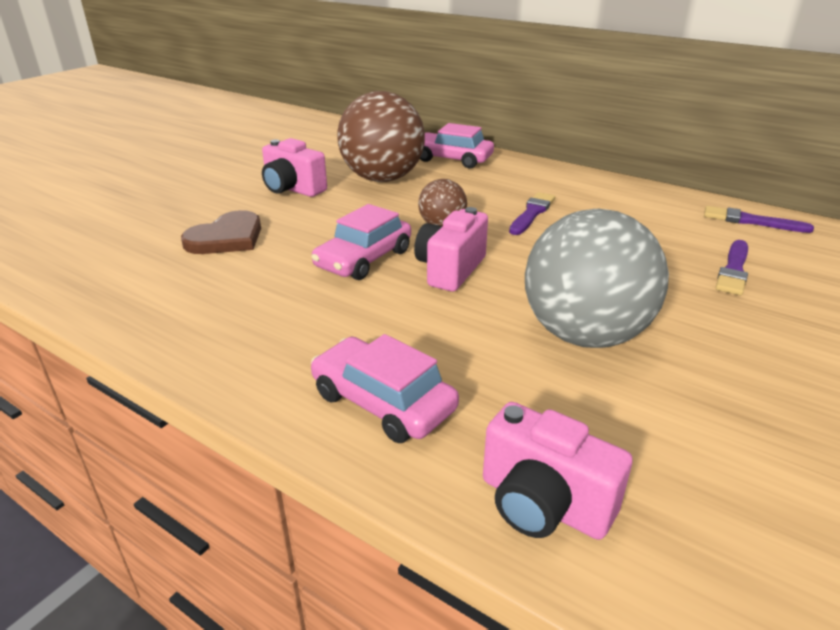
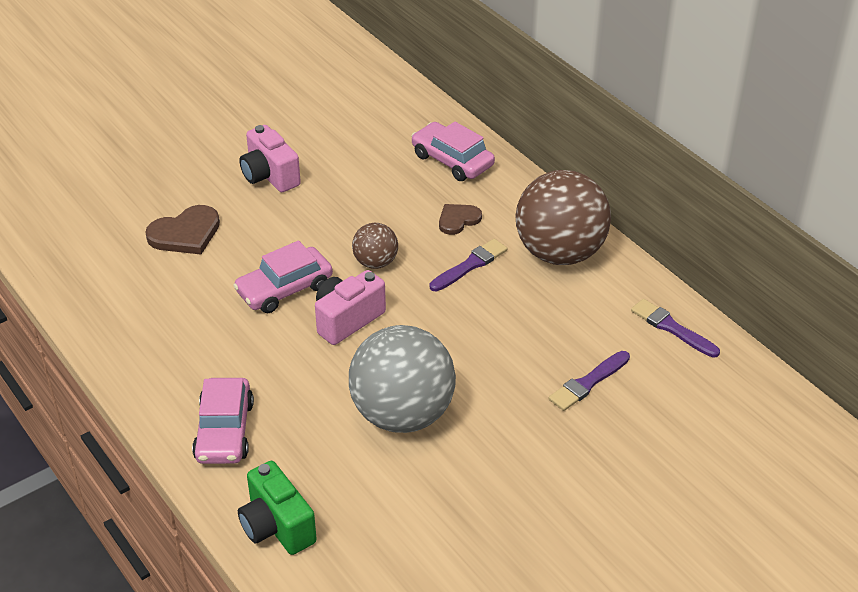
camera: 20 degrees right, 10 degrees up
(382, 179) = (362, 178): brown ball -> brown ball (560, 253)
(383, 402) = (224, 431): pink car -> pink car turned 150 degrees counterclockwise
(492, 189) = (458, 220): none -> brown heart
(543, 504) = (276, 526): pink camera -> green camera

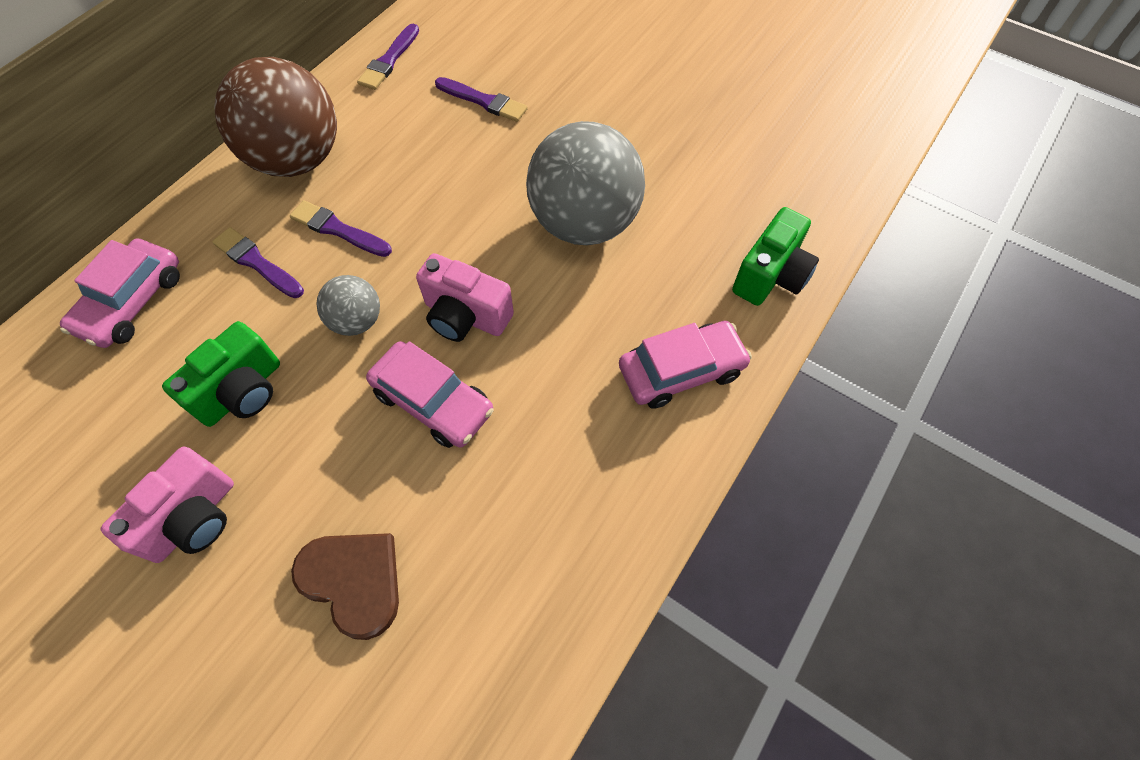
camera: 110 degrees left, 20 degrees up
(348, 203) = (242, 392): none -> green camera
(375, 262) = (357, 321): brown ball -> grey ball
(458, 220) = (257, 262): brown heart -> purple brush

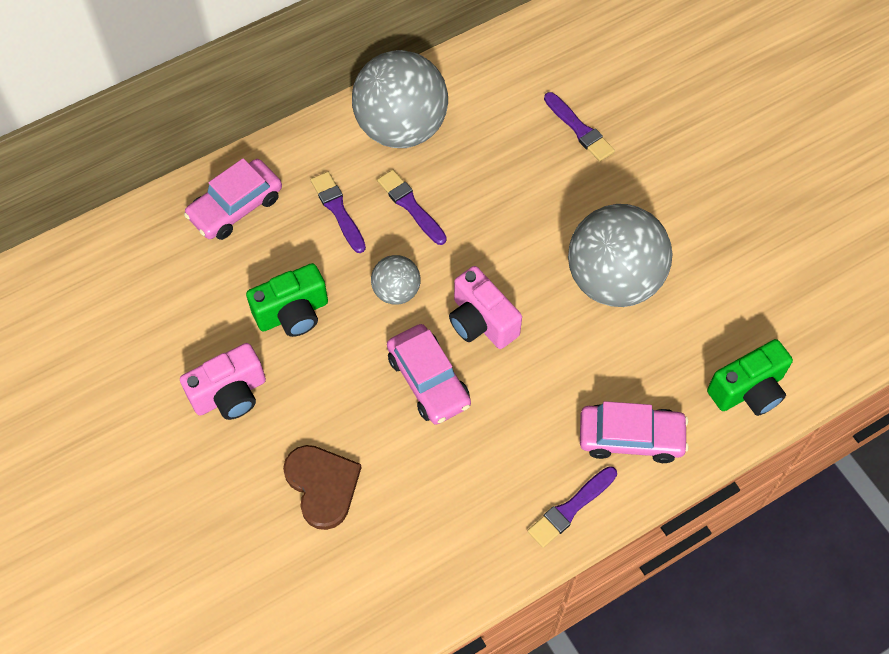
camera: 25 degrees right, 0 degrees up
(298, 159) = (401, 128): brown ball -> grey ball
(389, 60) = (514, 56): purple brush -> purple brush (570, 508)

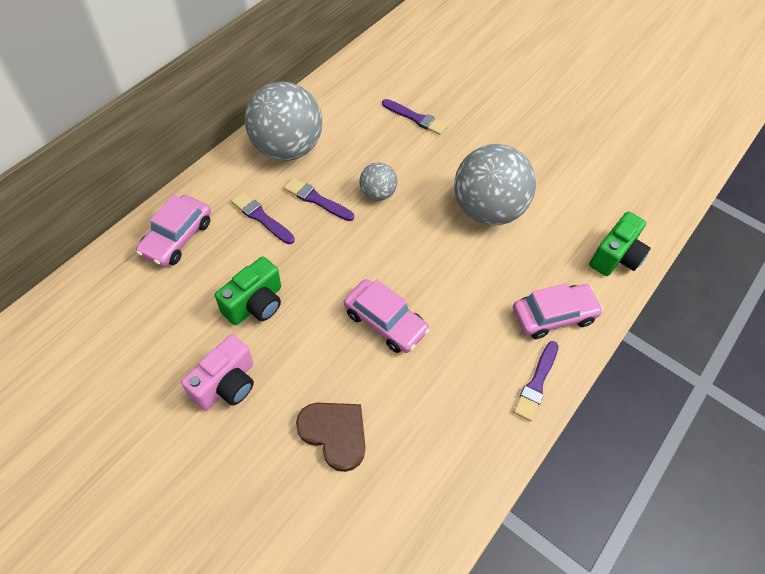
camera: 25 degrees left, 5 degrees down
(396, 291) = (331, 263): grey ball -> grey ball (377, 193)
(481, 322) = (406, 266): pink camera -> none

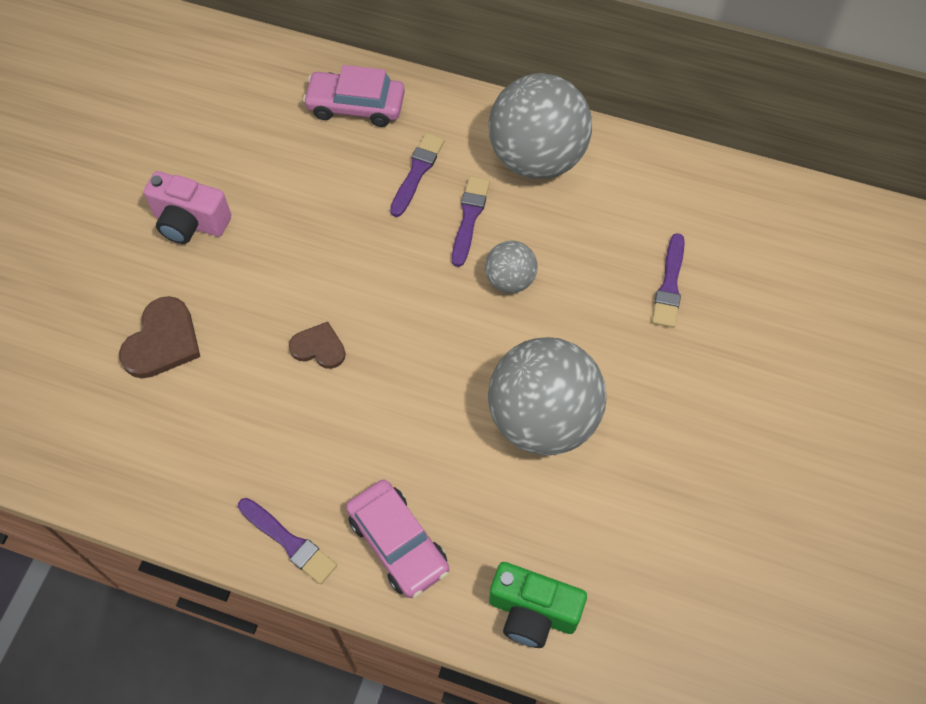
camera: 75 degrees right, 5 degrees up
(255, 304) = (296, 211): green camera -> none
(385, 322) = (319, 347): pink car -> brown heart
(536, 383) = (289, 542): purple brush -> purple brush turned 150 degrees counterclockwise

